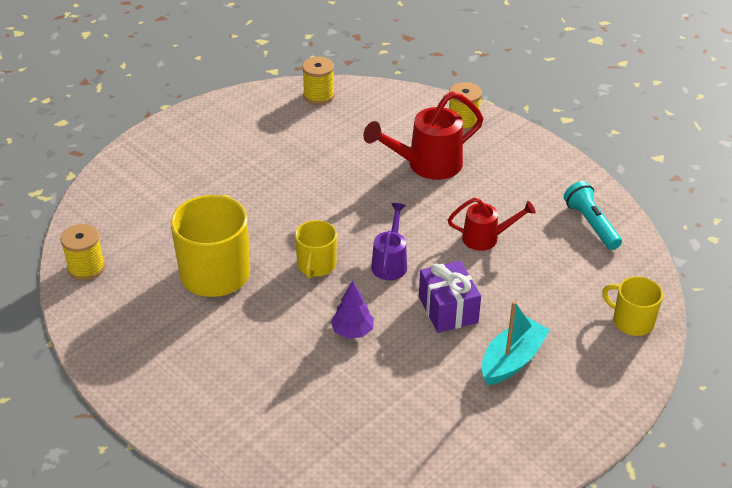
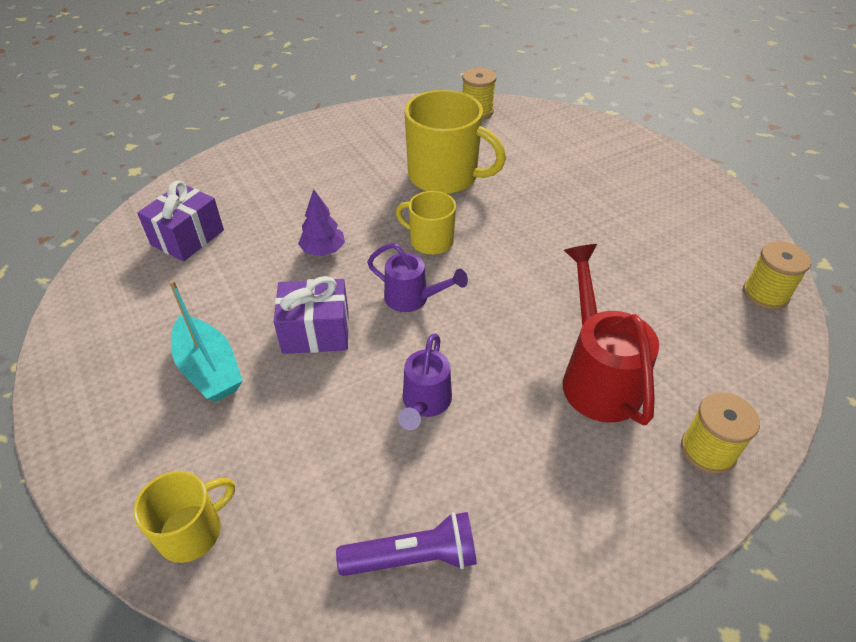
camera: 105 degrees right, 5 degrees up
(368, 438) = (187, 237): none -> purple gift
(486, 238) = (425, 403): red watering can -> purple watering can
(591, 224) = (413, 557): turquoise flashlight -> purple flashlight

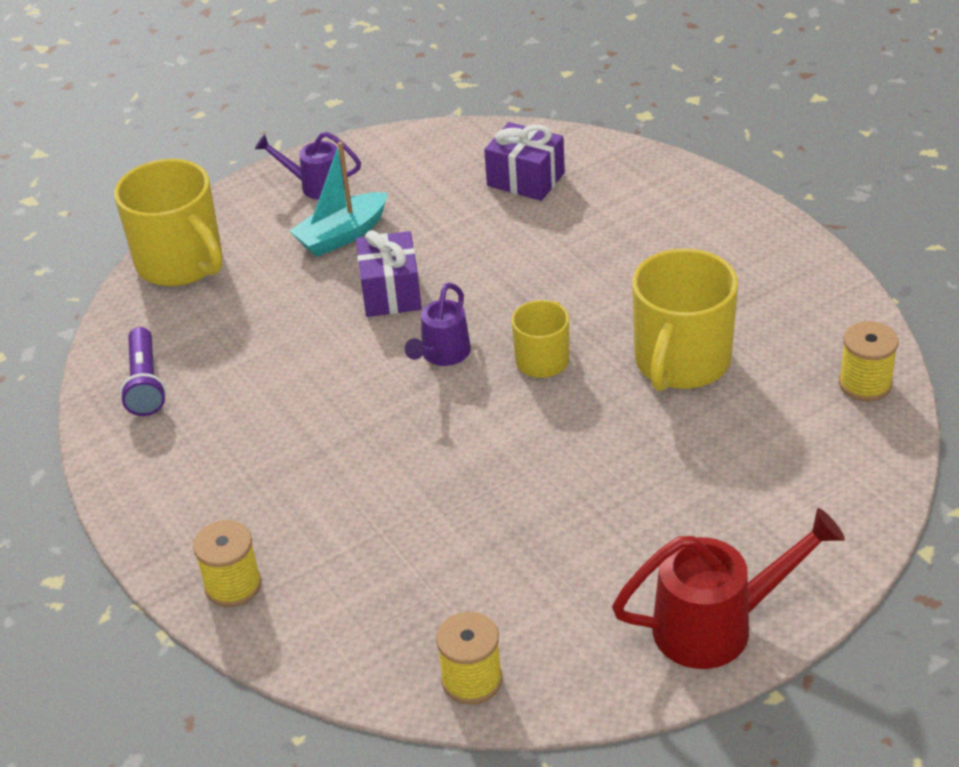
camera: 90 degrees right, 5 degrees down
(192, 531) = (181, 263): yellow mug -> yellow mug, size x1.78
(323, 250) = (515, 278): purple tree -> none
(425, 403) = (299, 377): purple watering can -> purple watering can (316, 186)
(597, 377) = (331, 503): red watering can -> red watering can (717, 626)

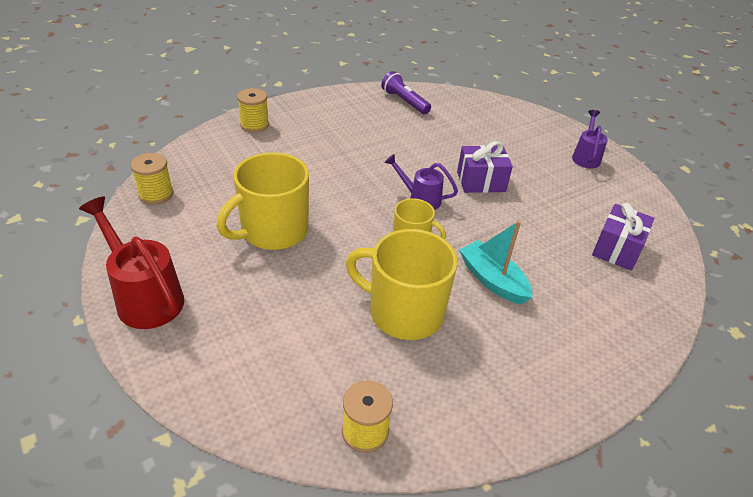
camera: 85 degrees right, 0 degrees up
(145, 384) = (404, 102): purple flashlight -> purple flashlight turned 60 degrees clockwise
(181, 263) = (503, 111): yellow mug -> yellow mug (273, 231)
(342, 235) = (536, 165): turquoise boat -> turquoise boat (492, 280)
(717, 626) = (145, 297): red watering can -> red watering can turned 150 degrees clockwise

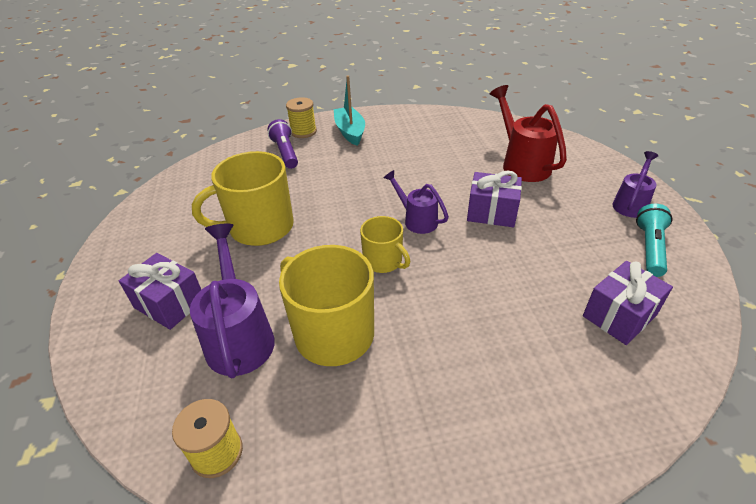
camera: 25 degrees right, 0 degrees up
(145, 297) = (119, 266): red watering can -> red watering can (522, 164)
(156, 194) = (186, 179): yellow spool -> none
(229, 321) = (169, 303): none -> purple gift
(321, 334) = (239, 336): none -> purple watering can
(404, 102) = (454, 125): purple flashlight -> purple flashlight (285, 152)
(492, 280) = (447, 320): turquoise boat -> turquoise boat (350, 132)
(615, 192) = (650, 248): none -> turquoise flashlight

